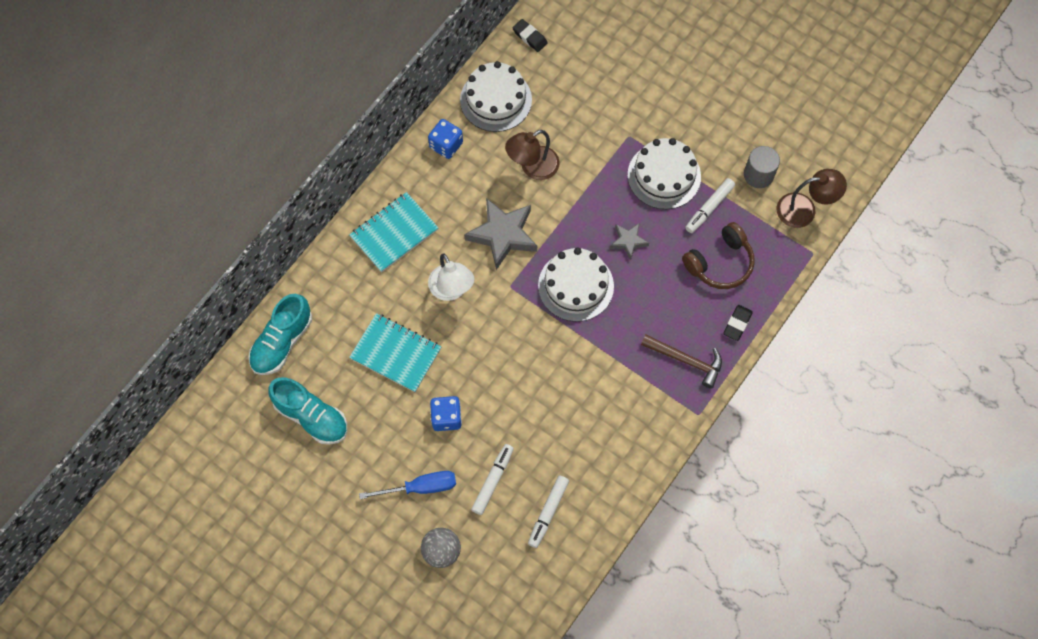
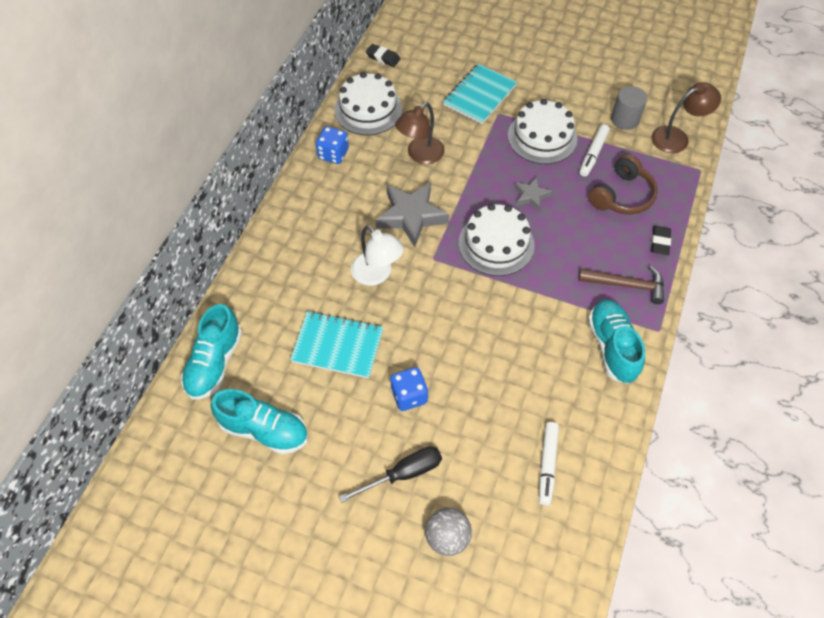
camera: 15 degrees left, 10 degrees down
(394, 233) = (304, 237): turquoise notebook -> turquoise notebook (479, 95)
(420, 487) = (403, 474): blue screwdriver -> black screwdriver
(492, 481) = (478, 447): white marker -> none
(648, 419) = (612, 347): none -> turquoise shoe

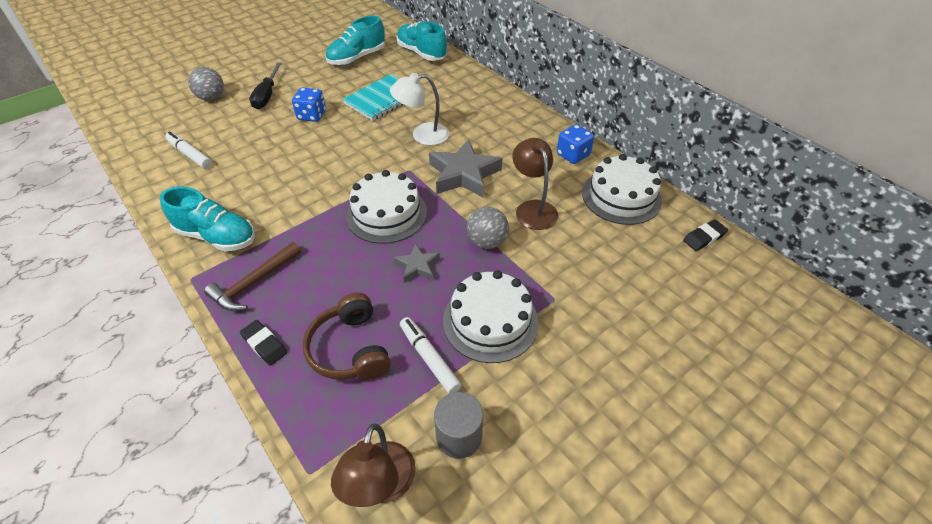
camera: 120 degrees right, 10 degrees down
(476, 167) = (487, 242): none -> grey ball
(479, 95) = (595, 295): turquoise notebook -> none

